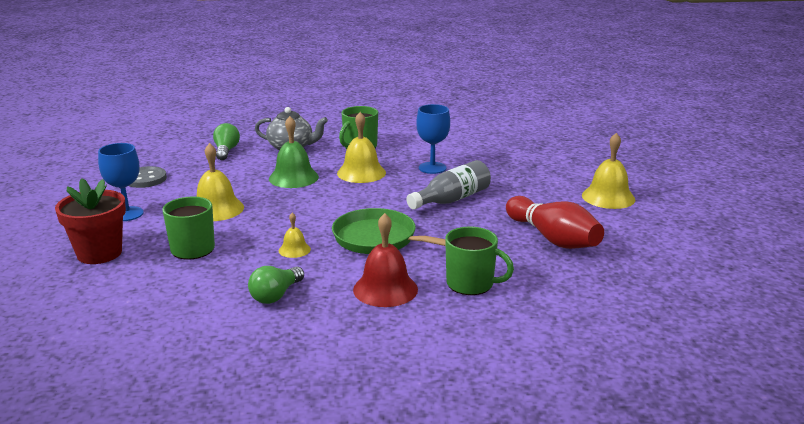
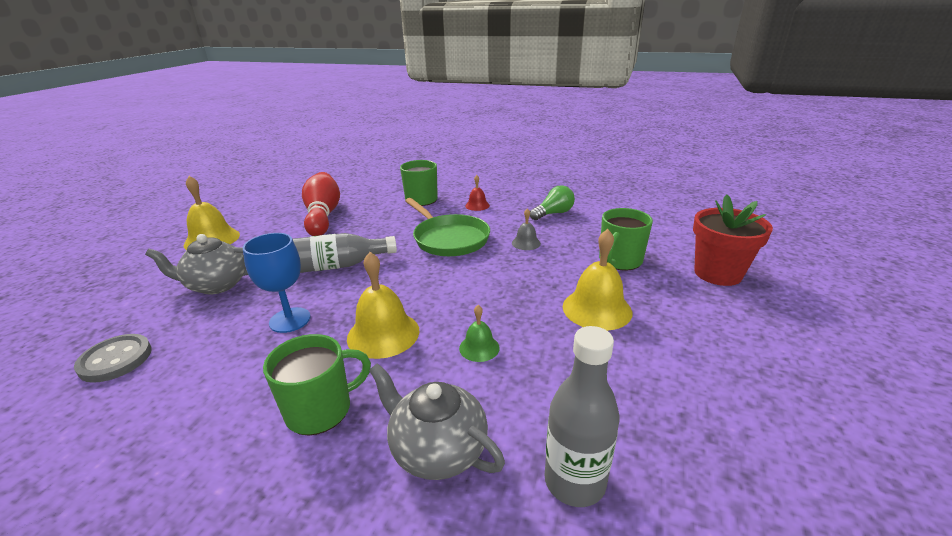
camera: 155 degrees left, 5 degrees up
(127, 214) = (716, 326): blue goblet -> none
(145, 179) = (726, 411): grey button -> grey button (115, 360)
(226, 151) = (574, 481): green light bulb -> grey bottle
(293, 177) = (479, 348): green bell -> green bell, size x0.54
(294, 250) = (526, 243): yellow bell -> grey bell
(385, 289) = (477, 205): red bell -> red bell, size x0.54
(522, 173) = (216, 285): none -> grey teapot

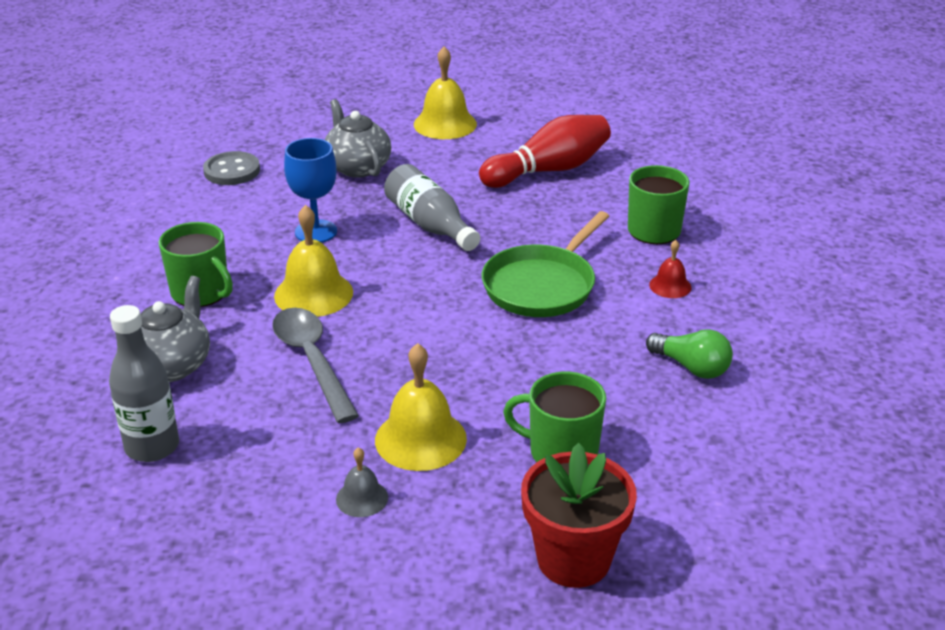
camera: 70 degrees right, 5 degrees up
(479, 348) = (312, 360): green bell -> grey spoon
(526, 243) = (568, 355): grey bell -> grey bell (362, 498)

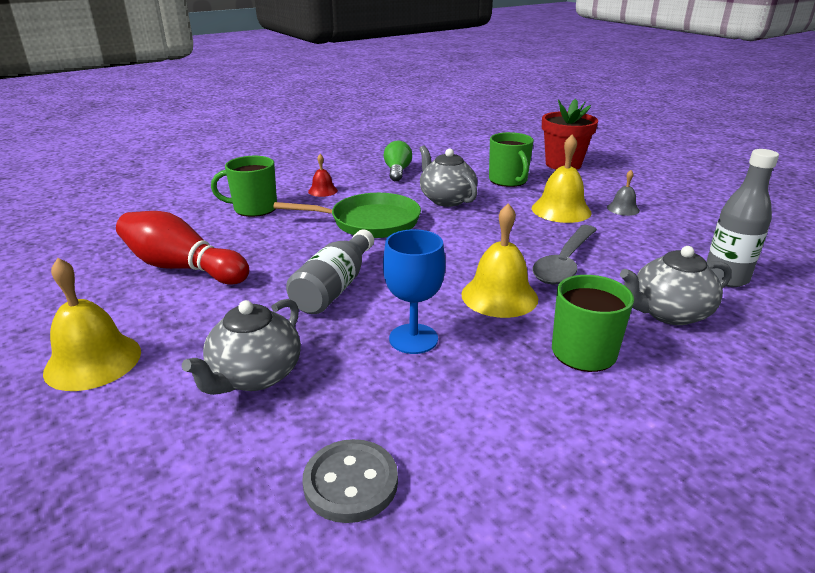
camera: 125 degrees left, 5 degrees down
(550, 364) = (446, 199): none -> grey teapot

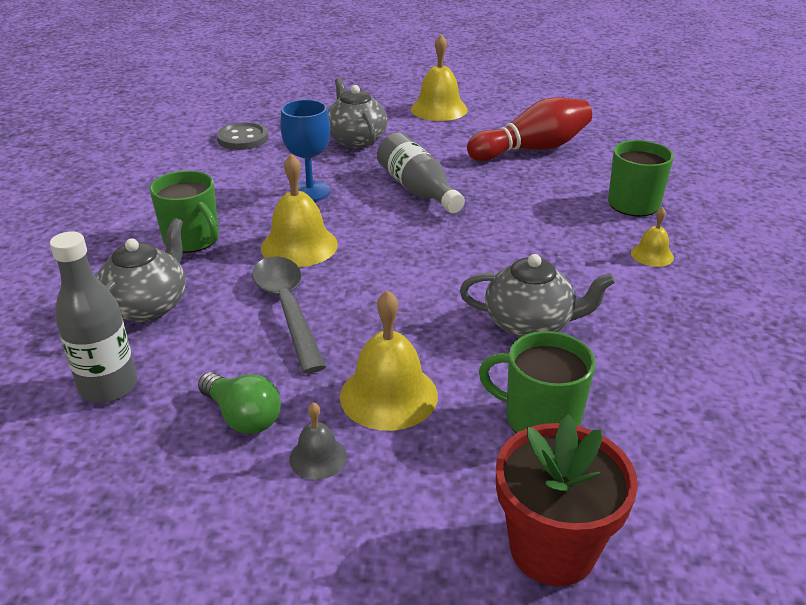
camera: 130 degrees right, 5 degrees up
(322, 191) = (652, 255): red bell -> yellow bell
(370, 222) = (523, 249): green pan -> none
(397, 172) = (678, 336): green light bulb -> green light bulb (242, 416)

